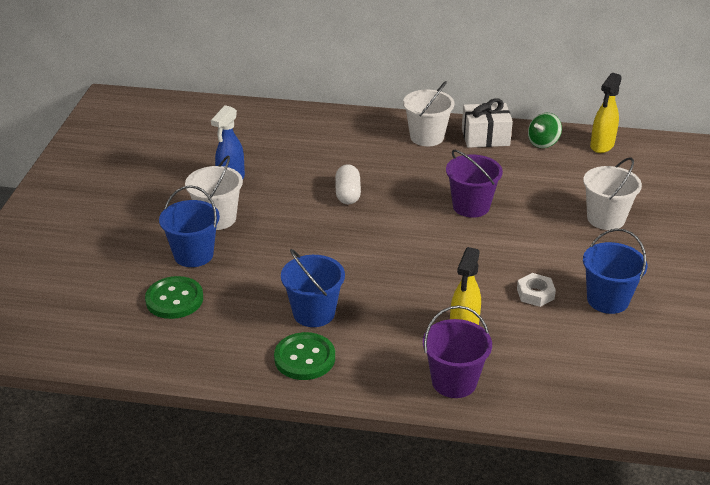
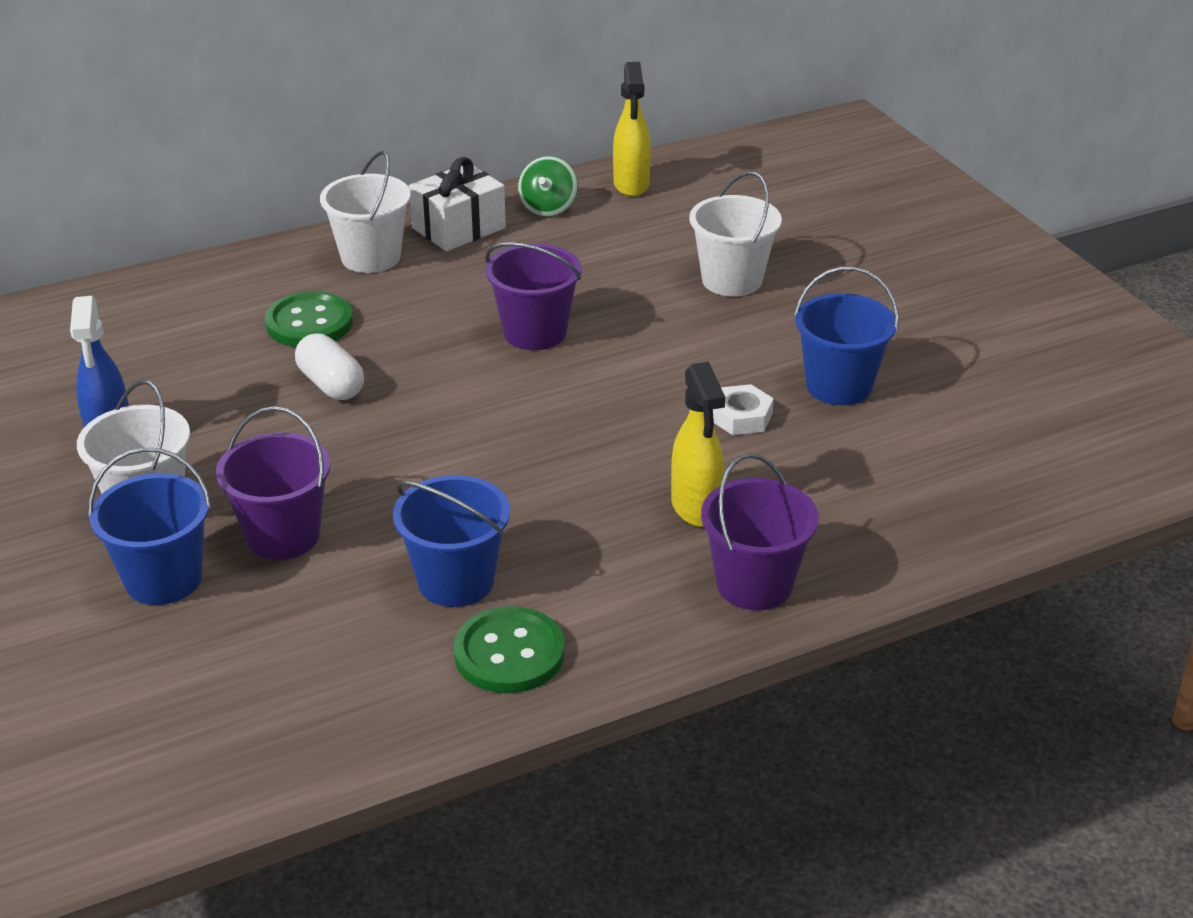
camera: 35 degrees left, 0 degrees up
(174, 299) = (202, 663): green button -> green button (309, 323)
(260, 257) = (283, 535): none -> purple bucket

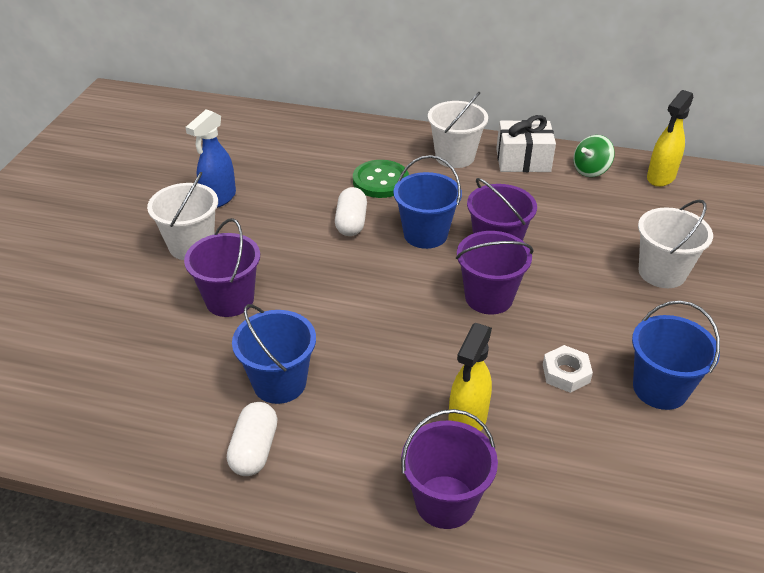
camera: 40 degrees right, 5 degrees up
(163, 579) = (151, 292): blue bucket -> blue bucket (425, 234)
(509, 653) = (254, 450): green button -> white capsule
(585, 386) = (489, 297): none -> purple bucket

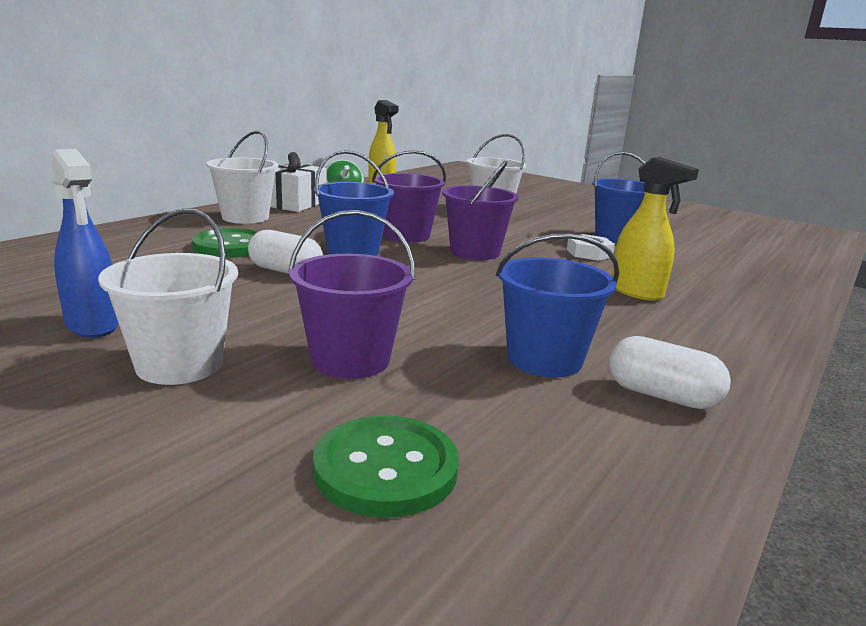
camera: 70 degrees left, 20 degrees down
(124, 349) = (385, 469): none -> green button
(445, 502) = (740, 320): purple bucket -> none

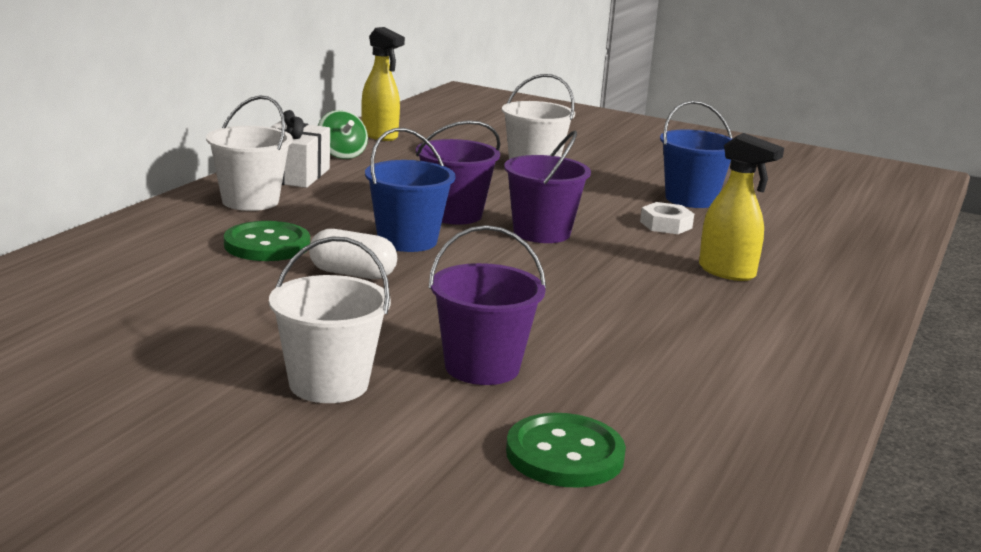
camera: 10 degrees left, 0 degrees up
(93, 325) = (209, 352): blue spray bottle -> none
(544, 359) = (658, 352): blue bucket -> none
(661, 396) = (769, 378): white capsule -> none

